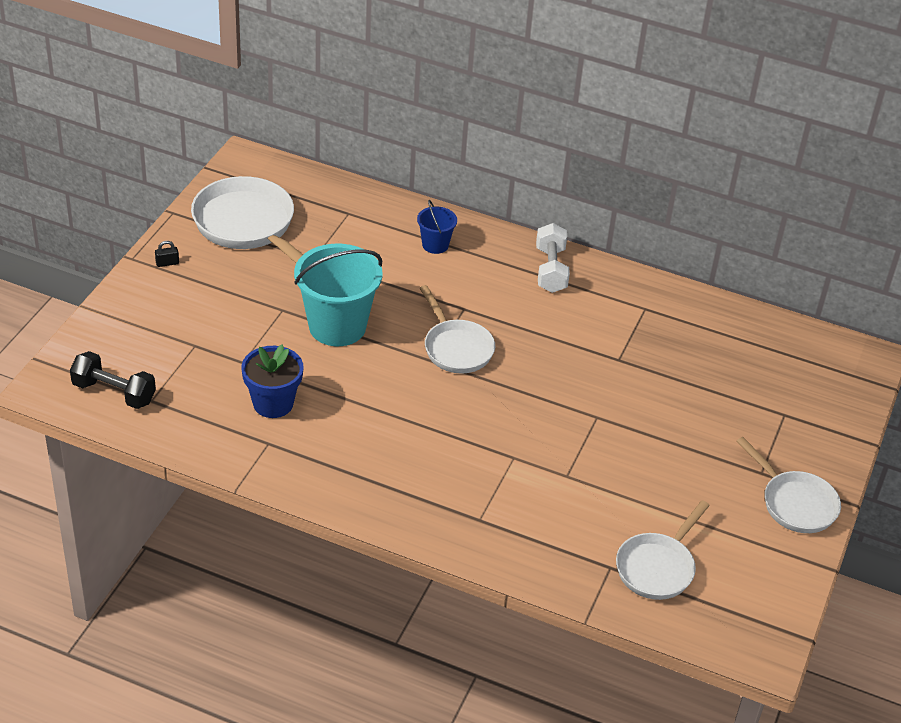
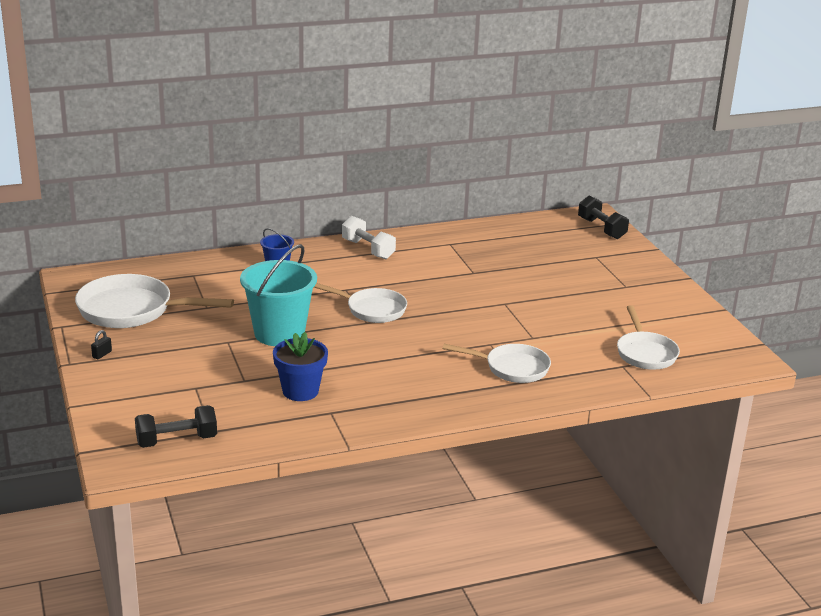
camera: 40 degrees left, 15 degrees down
(794, 503) = (662, 291): white pan -> white pan (512, 368)
(847, 380) = (601, 229): none -> black dumbbell

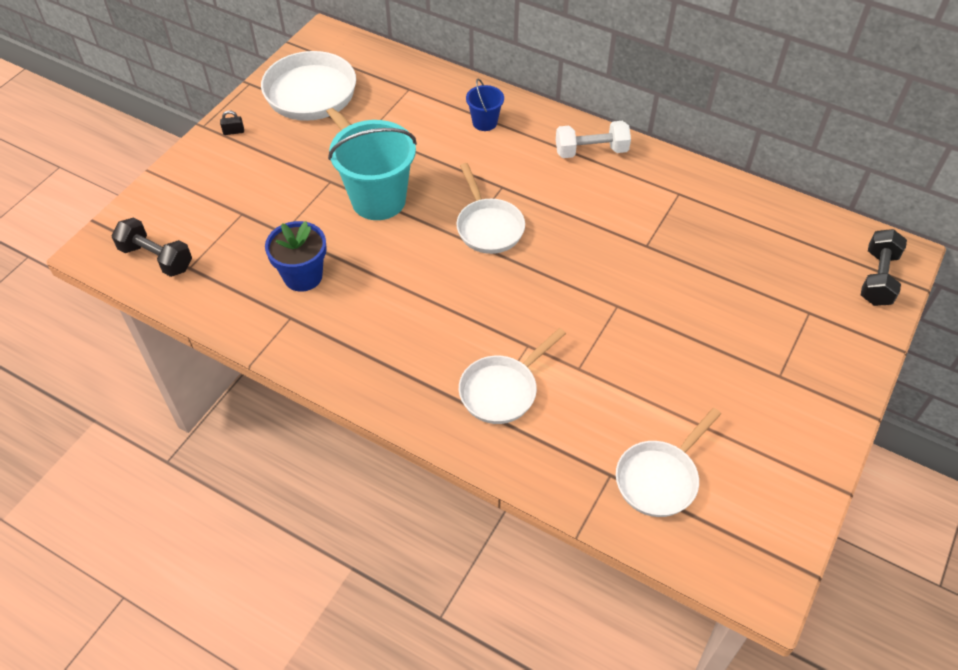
camera: 50 degrees right, 25 degrees up
(368, 249) = (591, 151): white dumbbell -> white dumbbell turned 75 degrees clockwise
(512, 368) = (502, 390): white pan -> white pan turned 75 degrees clockwise

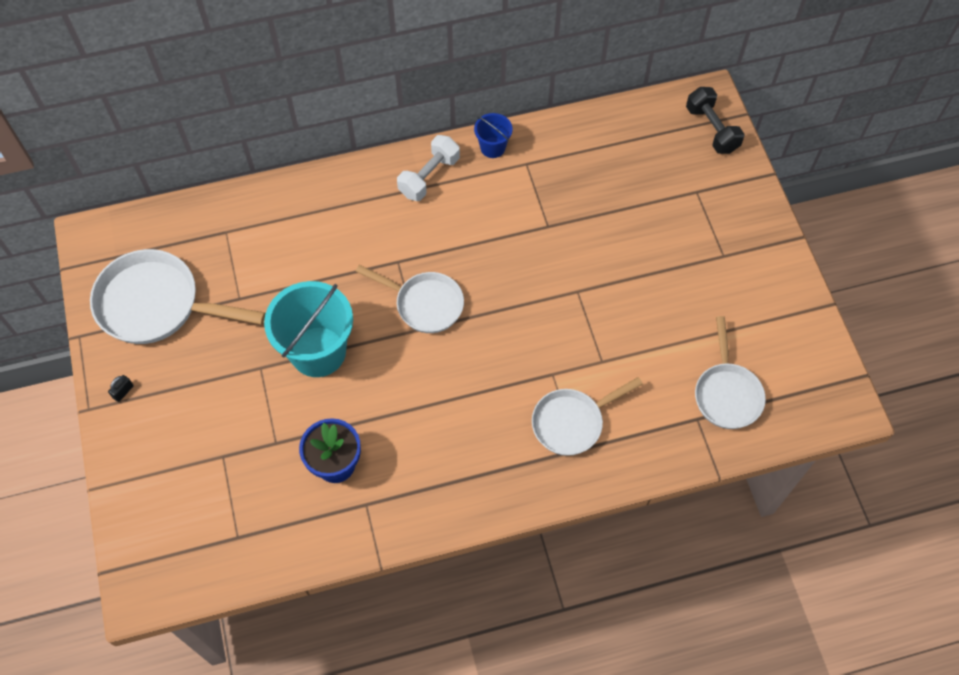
camera: 45 degrees left, 10 degrees up
(156, 258) = (201, 554): black dumbbell -> none
(484, 122) = (322, 215): blue bucket -> blue bucket (492, 147)
(502, 390) = (572, 422): white pan -> white pan turned 60 degrees clockwise

